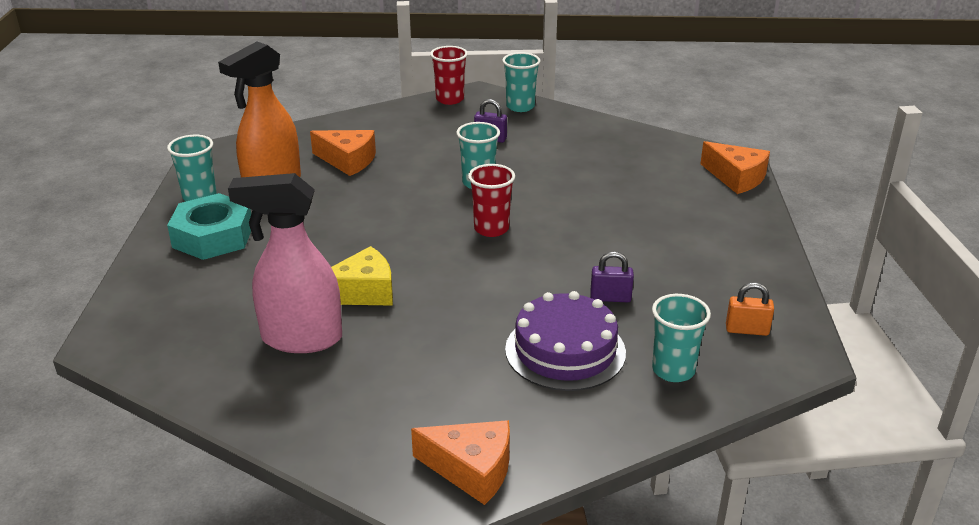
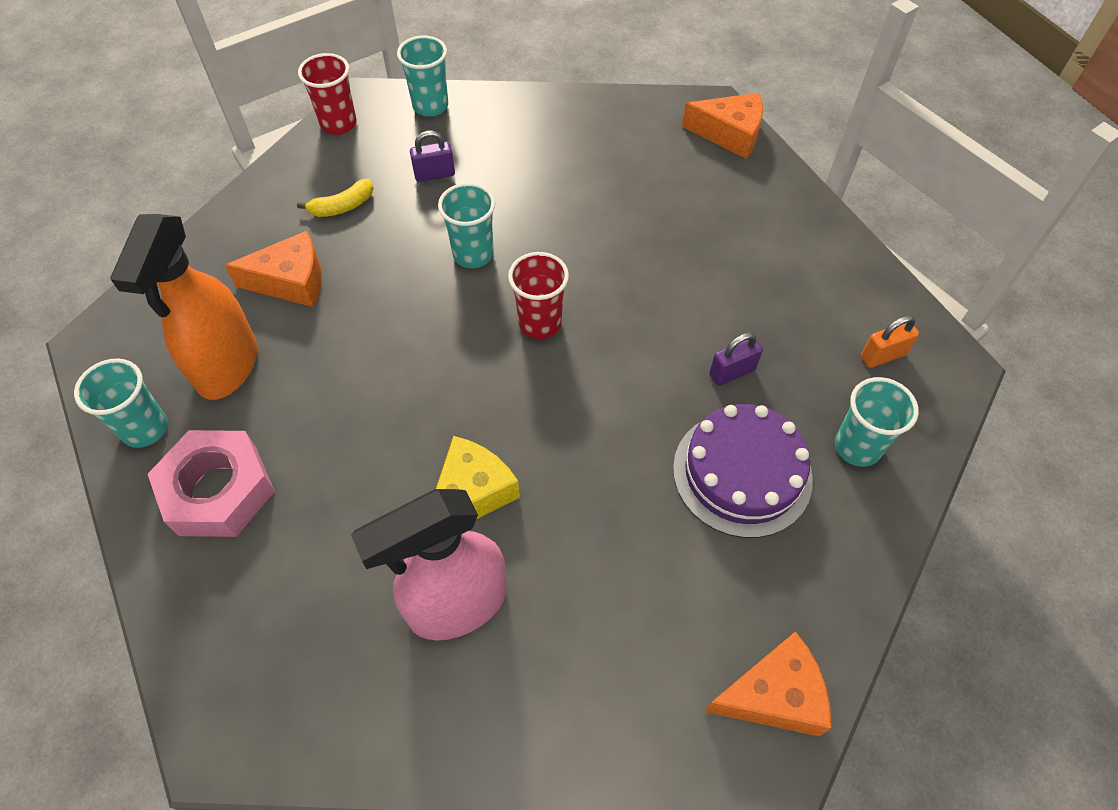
camera: 30 degrees left, 25 degrees up
(213, 236) = (218, 490): turquoise nut -> pink nut
(414, 137) = (343, 206): none -> yellow banana

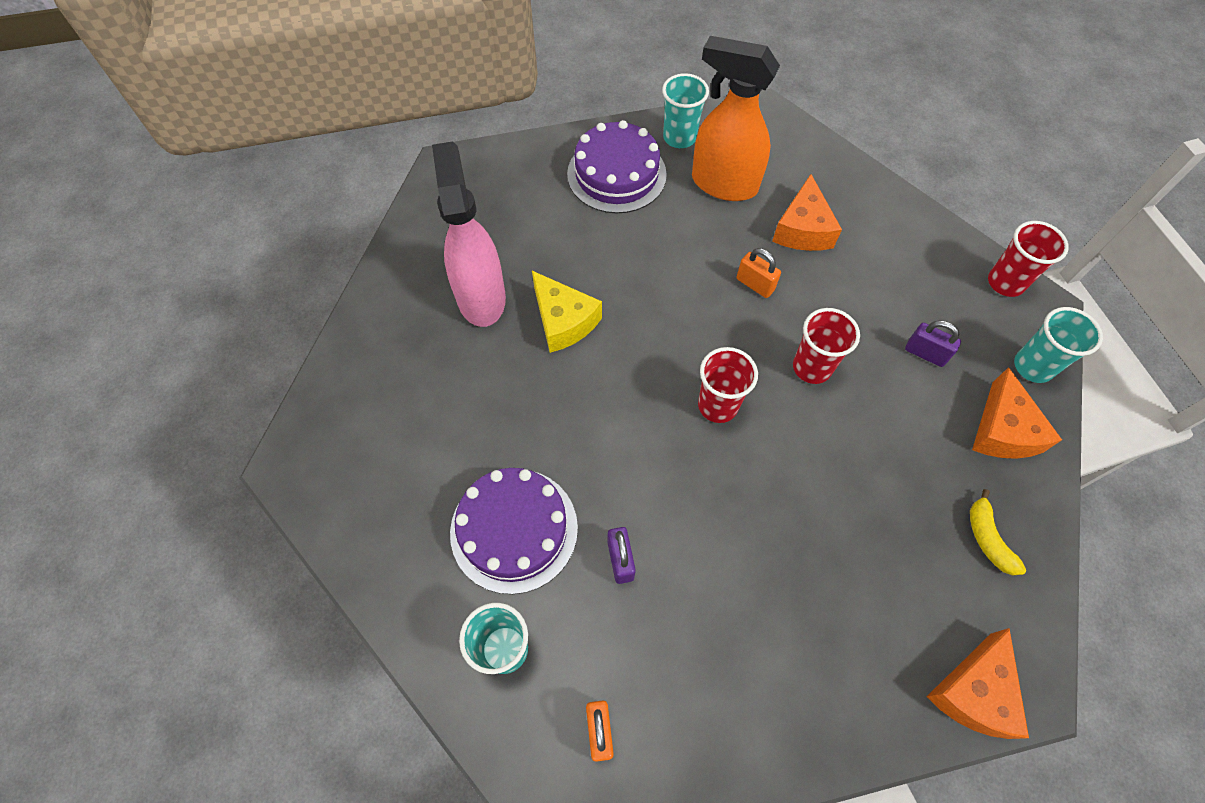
camera: 105 degrees right, 5 degrees up
(218, 490) = (616, 174): pink nut -> purple cake
(343, 206) = (888, 274): yellow banana -> yellow banana (988, 539)
(378, 314) = (755, 284): none -> orange padlock
(434, 174) = (925, 353): purple padlock -> purple padlock turned 60 degrees counterclockwise
(473, 254) = (812, 367): turquoise cup -> red cup
(773, 695) = (330, 483): orange cheese -> orange cheese (1003, 430)

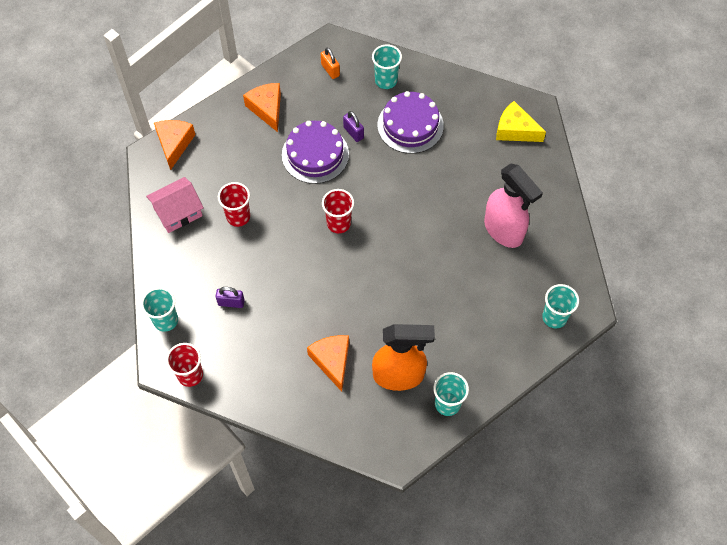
camera: 155 degrees right, 0 degrees up
(493, 173) = (554, 317): none -> turquoise cup
(563, 321) = (448, 236): yellow cheese -> yellow cheese (515, 130)
(616, 174) = (474, 352): purple cake -> purple cake (315, 154)
(755, 284) = (347, 306): orange padlock -> none
(812, 367) = (294, 266): red cup -> red cup (238, 217)
(988, 539) = (178, 212): yellow banana -> pink house
(1003, 430) = (178, 273): orange cheese -> orange cheese (267, 109)

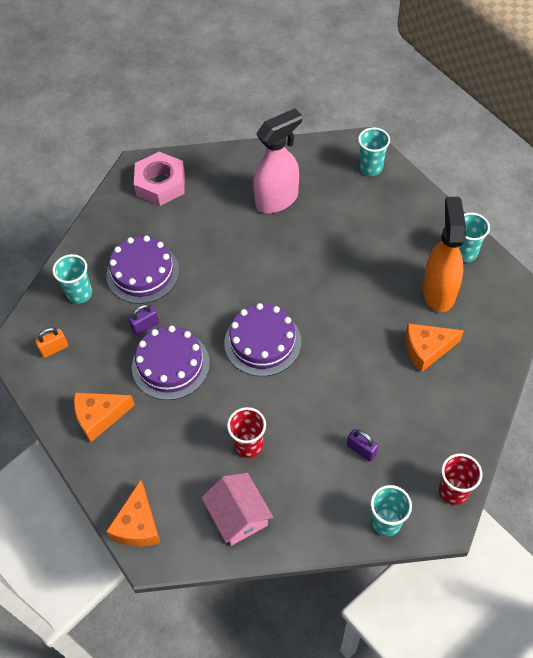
camera: 85 degrees left, 5 degrees down
(174, 144) = (138, 524): orange cheese -> orange cheese turned 90 degrees counterclockwise
(231, 303) = (361, 450): purple padlock -> purple padlock turned 60 degrees counterclockwise
(338, 223) = (262, 342): red cup -> purple cake
(515, 130) = (160, 184): yellow cheese -> pink nut

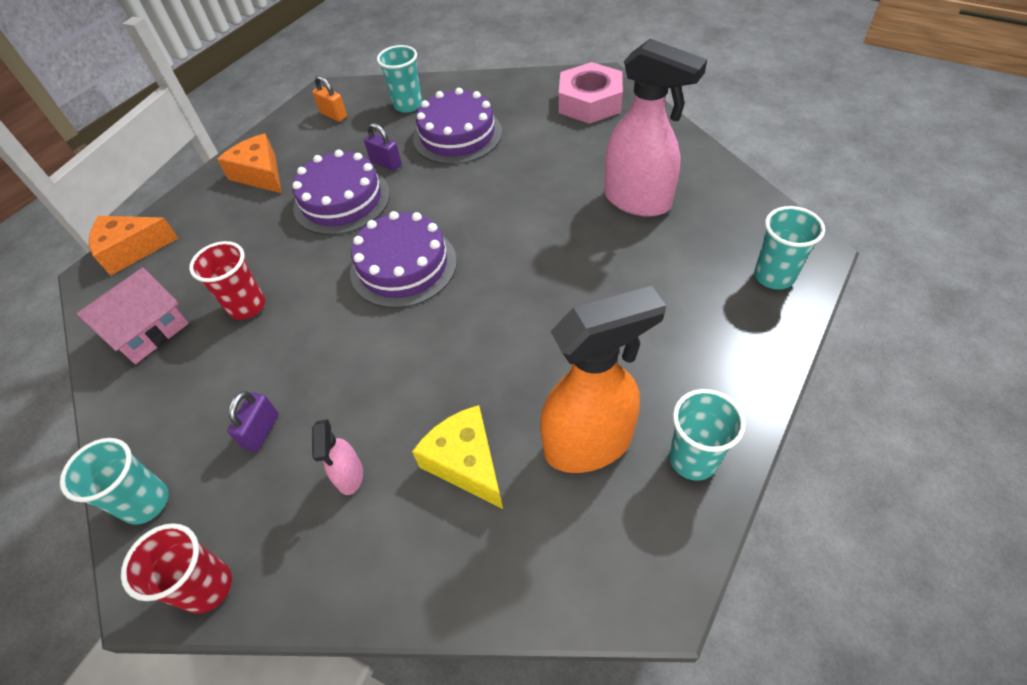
camera: 70 degrees right, 5 degrees down
(412, 408) = (350, 476): none -> pink spray bottle
(427, 349) = (466, 462): orange cheese -> yellow cheese

